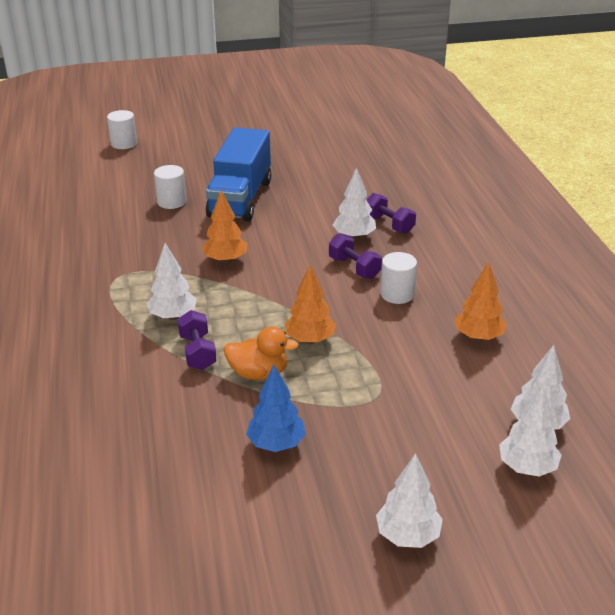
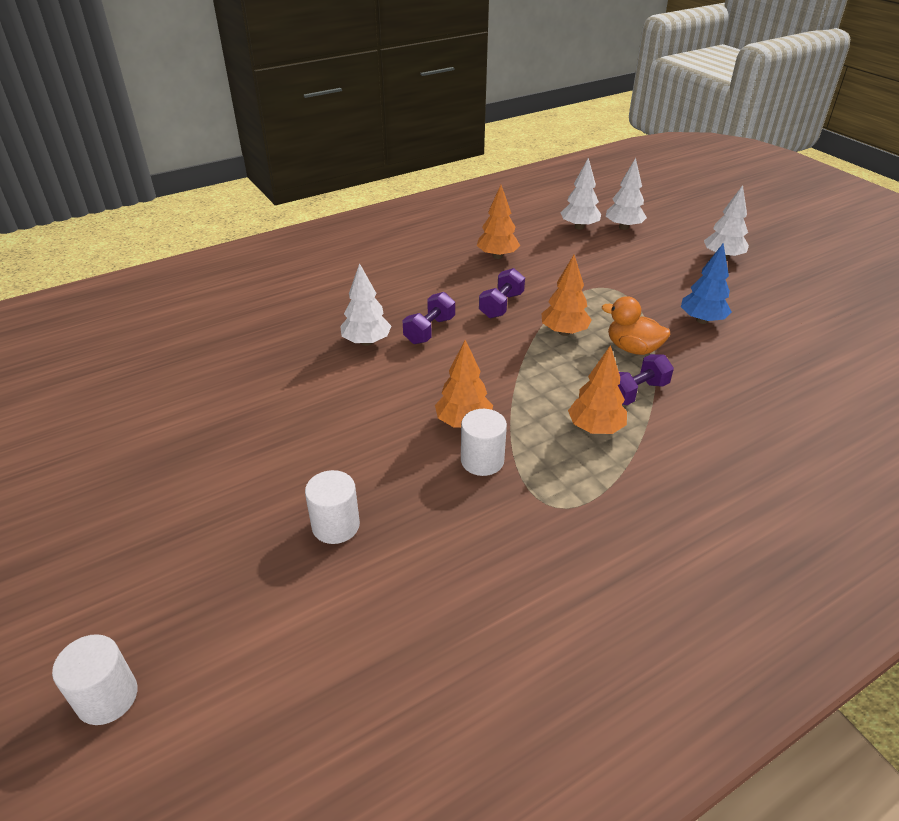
camera: 110 degrees left, 5 degrees up
(173, 316) = (595, 428): white tree -> orange tree
(240, 198) = (303, 454): blue truck -> none
(258, 373) = (632, 348): orange duck -> orange duck turned 45 degrees counterclockwise
(389, 224) = (330, 324): purple dumbbell -> purple dumbbell (501, 305)
(397, 294) = (461, 300): white cylinder -> white cylinder (482, 460)

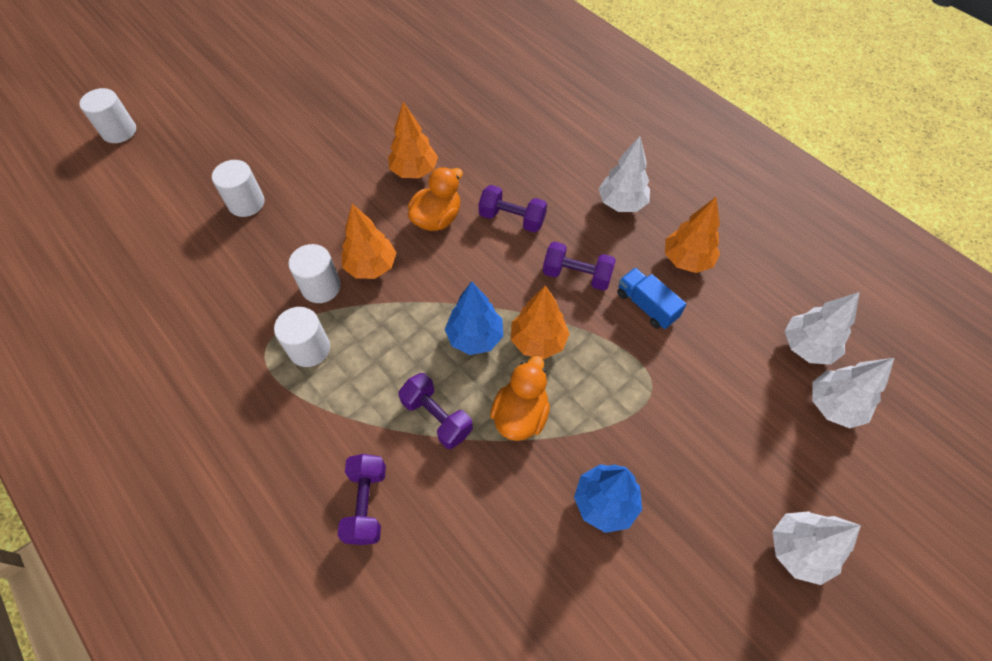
camera: 80 degrees right, 20 degrees up
(366, 342) = (481, 174): white tree -> white tree (621, 203)
(414, 374) = (437, 218): none -> orange duck
(537, 279) = (646, 305): none -> blue truck
(557, 364) = (475, 337): none -> blue tree
(559, 471) = (309, 349): none -> white cylinder
(595, 428) = (373, 377): orange tree -> orange tree (414, 171)
(721, 439) = (366, 504): none -> purple dumbbell

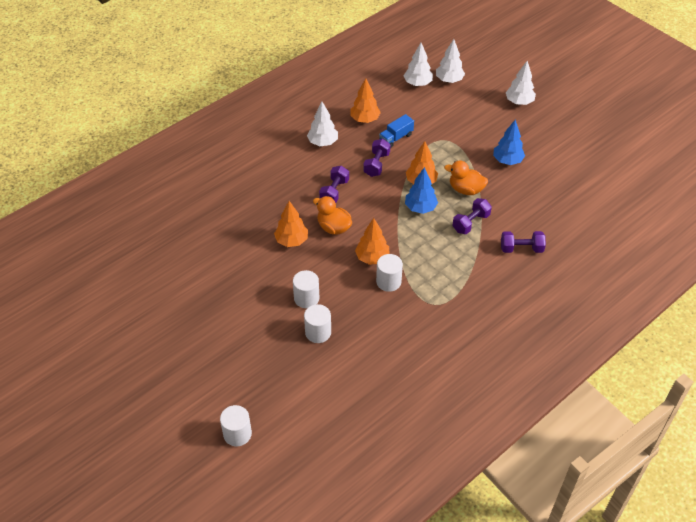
camera: 90 degrees left, 10 degrees down
(309, 349) = (433, 282): white cylinder -> white cylinder (306, 298)

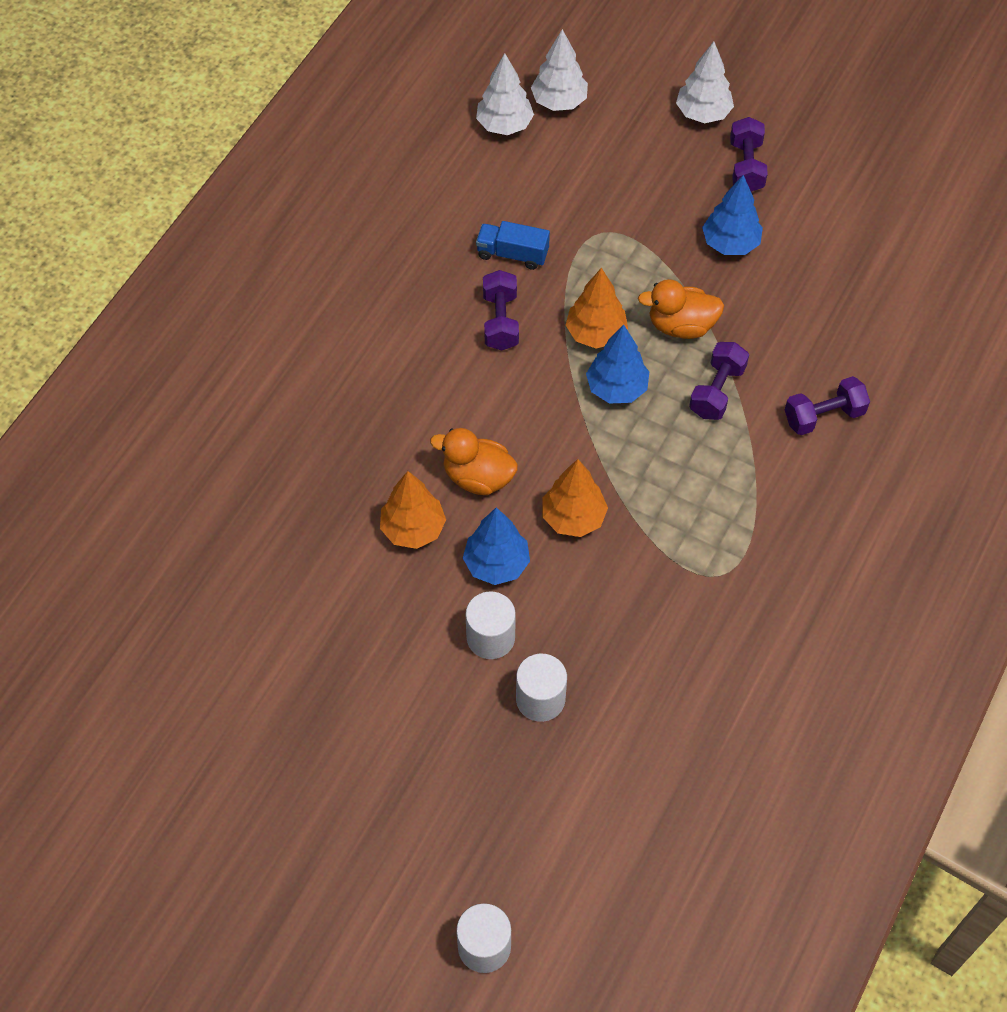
camera: 20 degrees left, 10 degrees up
(323, 142) = (381, 303): white tree -> none
(325, 267) = (496, 564): none -> blue tree
(334, 192) = (447, 402): purple dumbbell -> purple dumbbell (746, 166)
(365, 119) = (439, 231): orange tree -> none
(388, 282) = (622, 556): white cylinder -> none
(396, 138) = (512, 254): blue truck -> blue truck turned 75 degrees clockwise

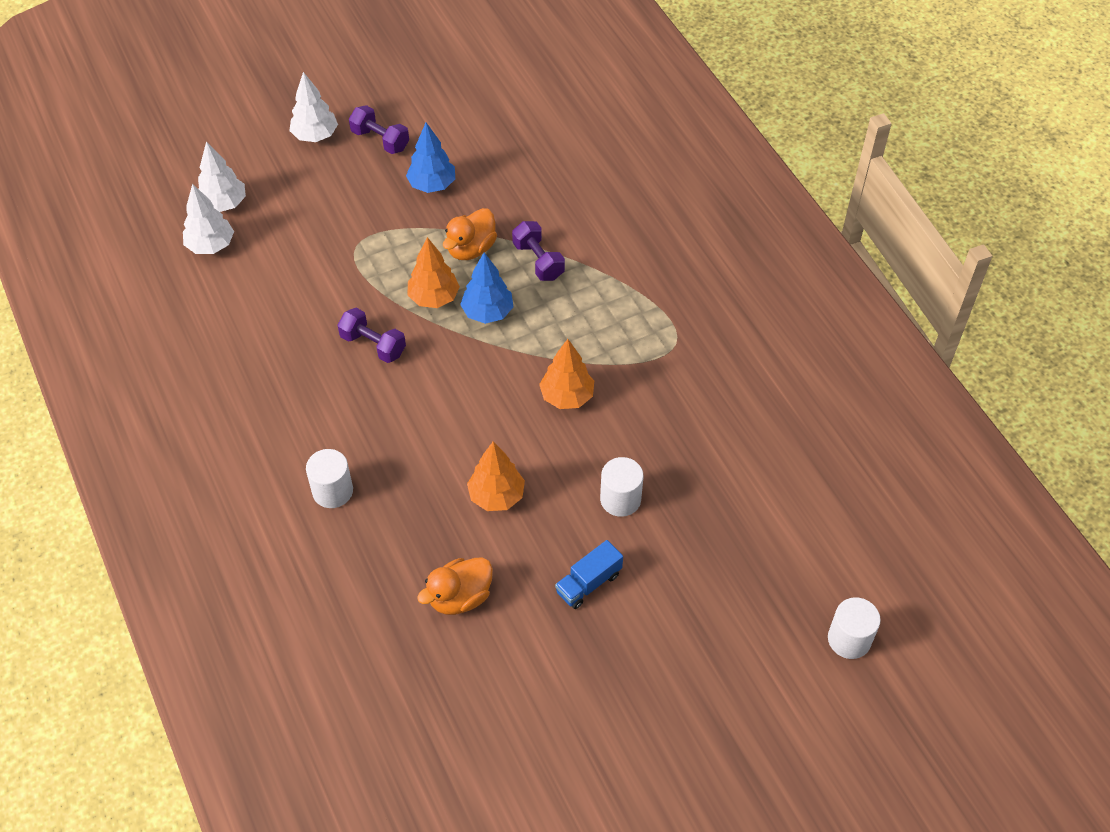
camera: 55 degrees left, 5 degrees down
(478, 477) = (488, 433): orange duck -> orange duck (460, 597)
(496, 564) = (566, 462): blue tree -> none
(512, 254) = (324, 305): blue truck -> blue truck (588, 583)
(540, 699) = (689, 498): white cylinder -> white cylinder (332, 491)
(823, 416) = (605, 219): purple dumbbell -> none

